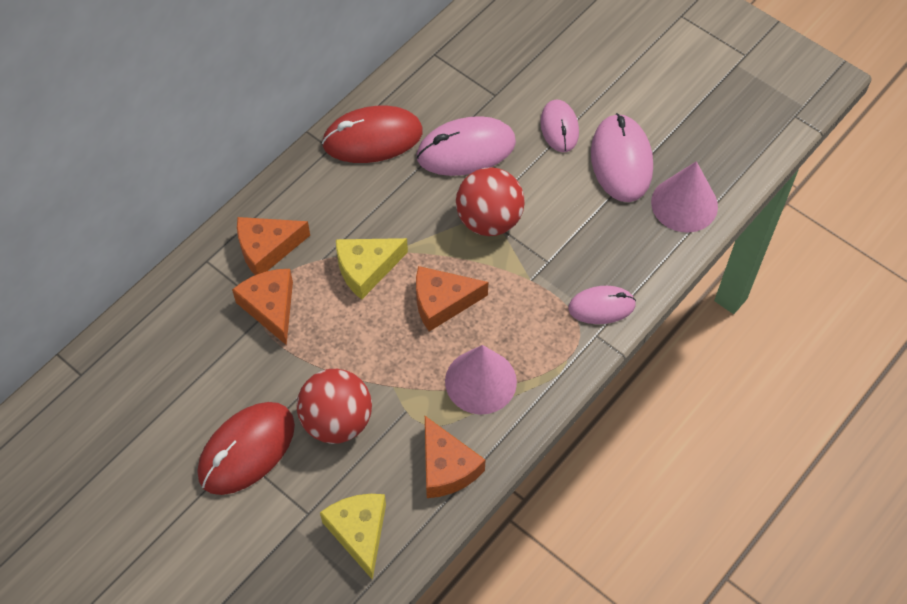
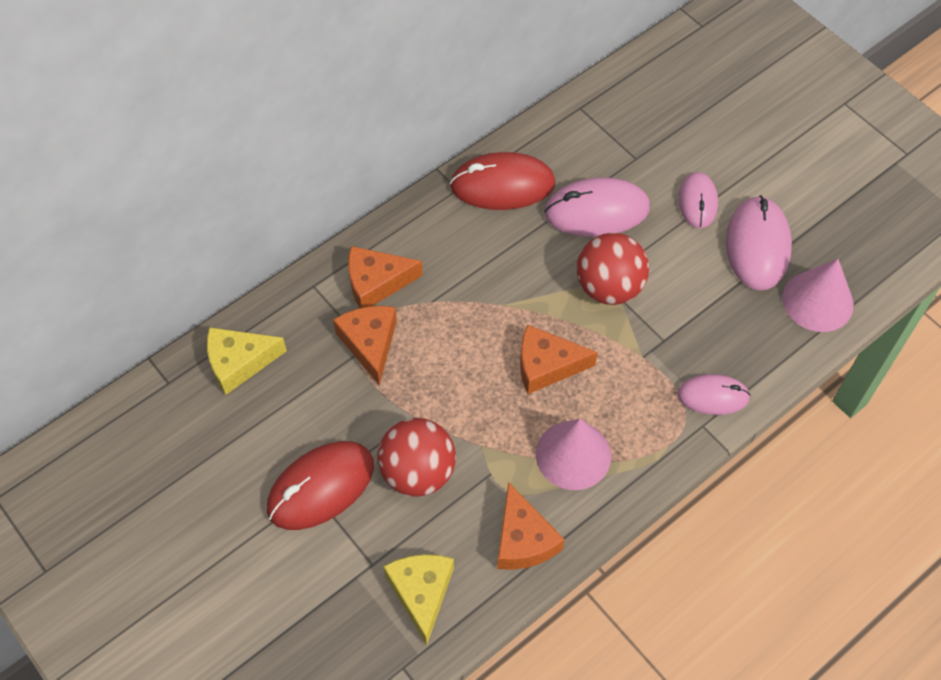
camera: 10 degrees right, 0 degrees up
(366, 269) = (474, 319): yellow cheese -> yellow cheese (239, 362)

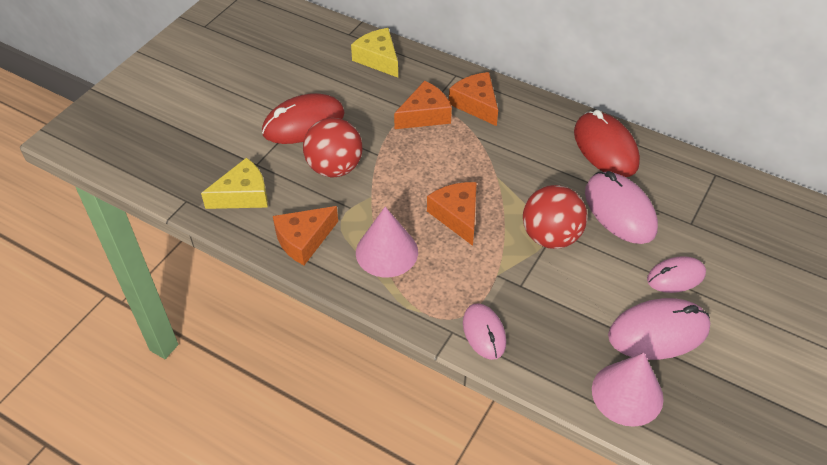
camera: 70 degrees right, 10 degrees down
(321, 487) = (303, 123): red mouse -> red mouse turned 60 degrees counterclockwise

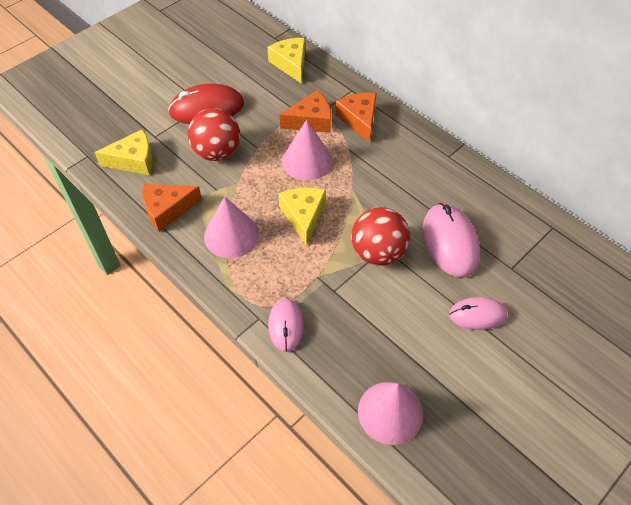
camera: 15 degrees right, 5 degrees up
(437, 157) = (307, 161): none -> pink cone
(457, 216) = (303, 216): orange cheese -> yellow cheese
(605, 148) = (459, 182): red mouse -> none
(658, 332) = (441, 362): pink mouse -> none

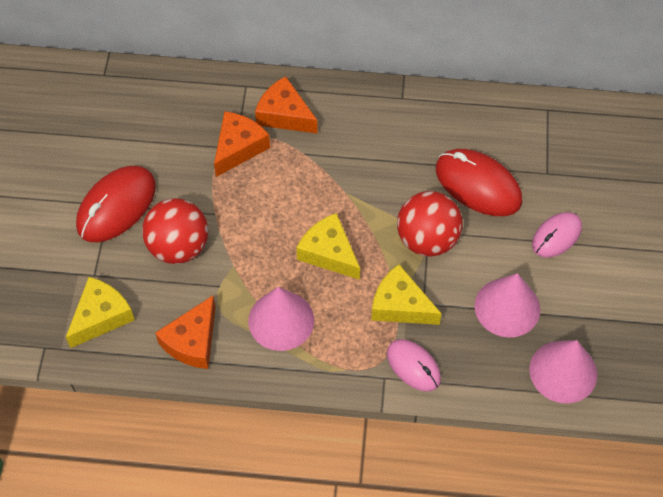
camera: 40 degrees left, 5 degrees up
(291, 64) = (153, 96): yellow cheese -> yellow cheese (400, 305)
(307, 161) = (277, 194): pink cone -> pink cone (507, 307)
(450, 242) = (478, 185): pink mouse -> red mouse

